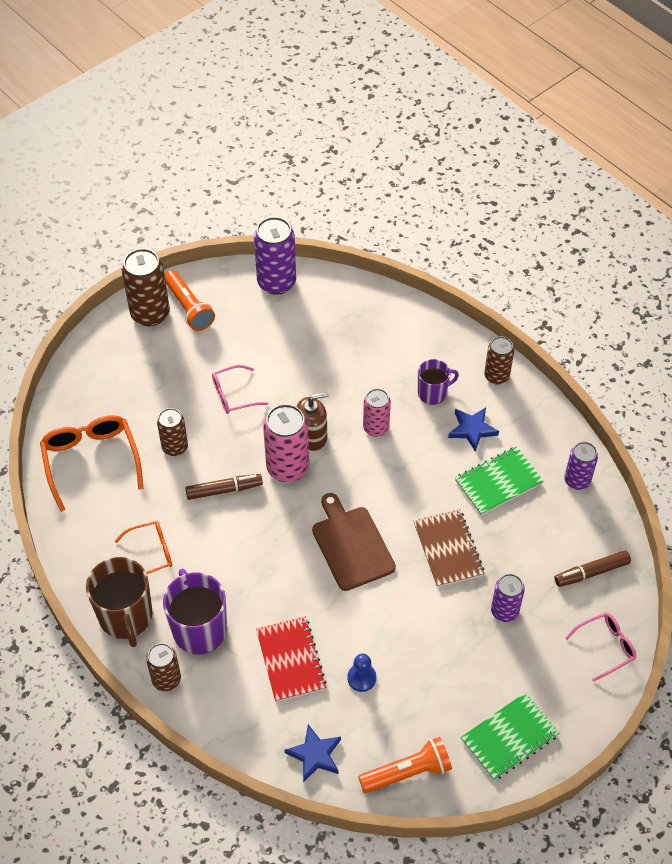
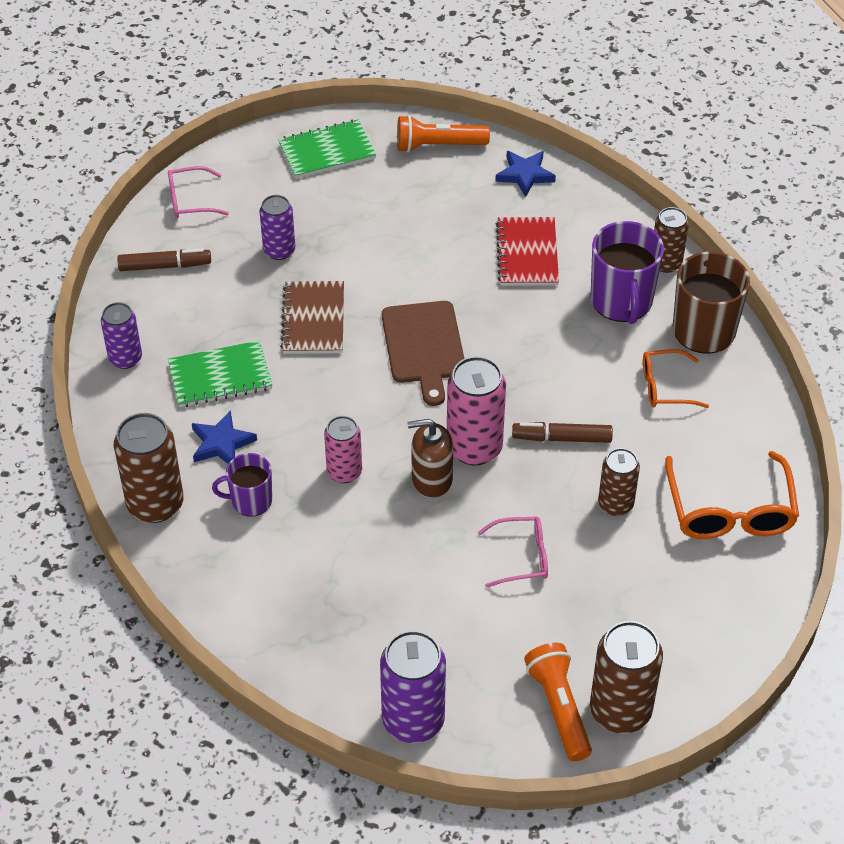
camera: 165 degrees left, 5 degrees down
(361, 678) = (456, 224): blue pawn -> none
(496, 376) = (155, 504): brown can -> brown can, size x1.60

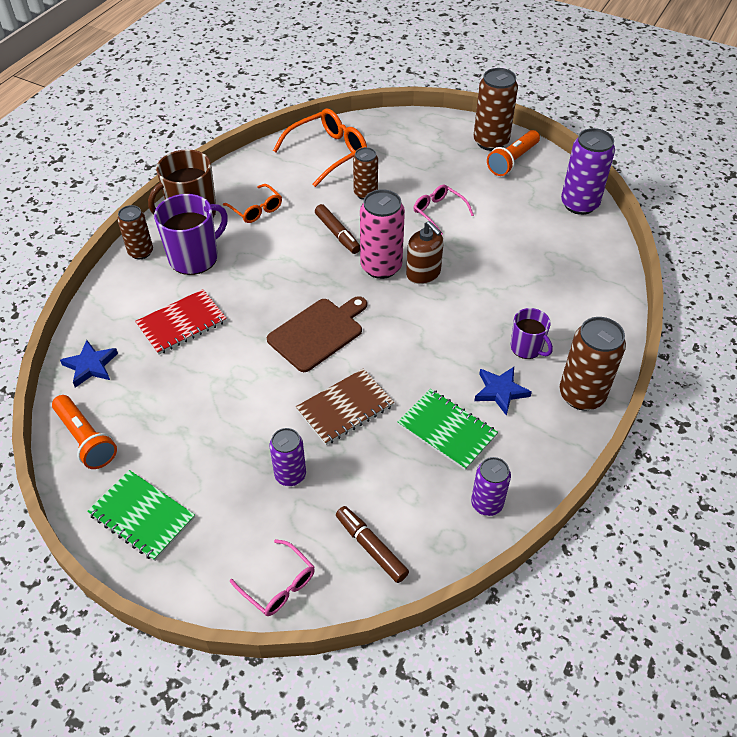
camera: 125 degrees left, 0 degrees up
(344, 472) = (459, 315): pink can -> none

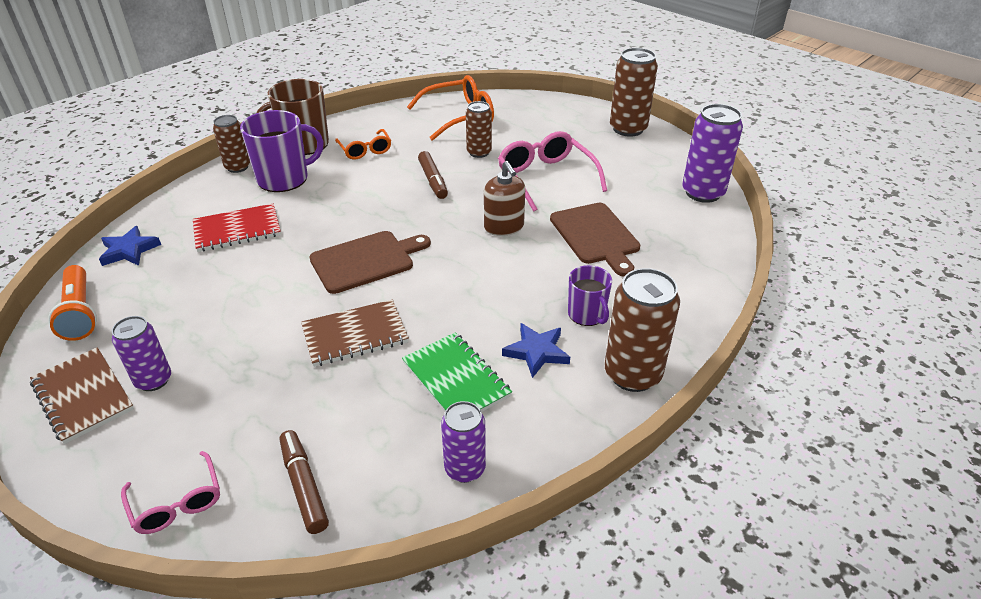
camera: 15 degrees right, 10 degrees down
(142, 516) = (83, 396): green notebook -> brown notebook
(290, 475) = (259, 389): purple can -> purple can (153, 380)
(381, 267) = (462, 214): pink can -> none
(438, 212) = (546, 178): pink glasses -> pink glasses, size x1.70
(505, 267) = (596, 236): none -> brown cutting board
(512, 161) = (644, 147): orange flashlight -> none

